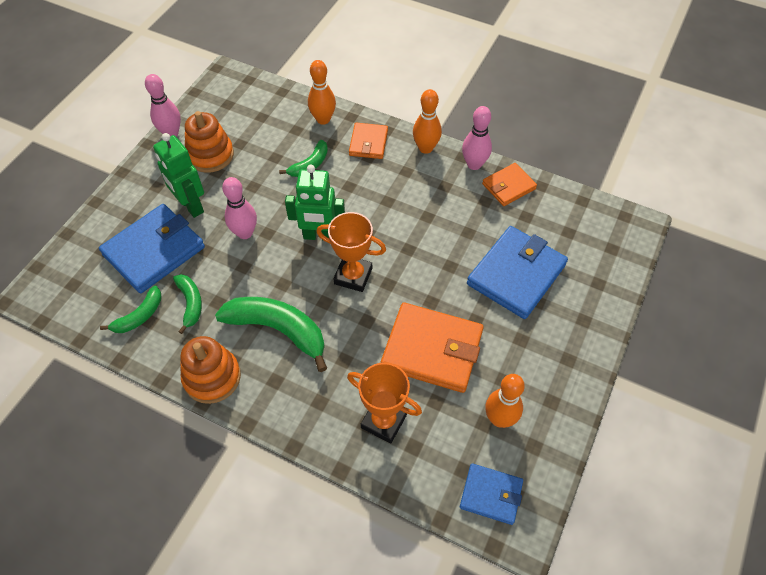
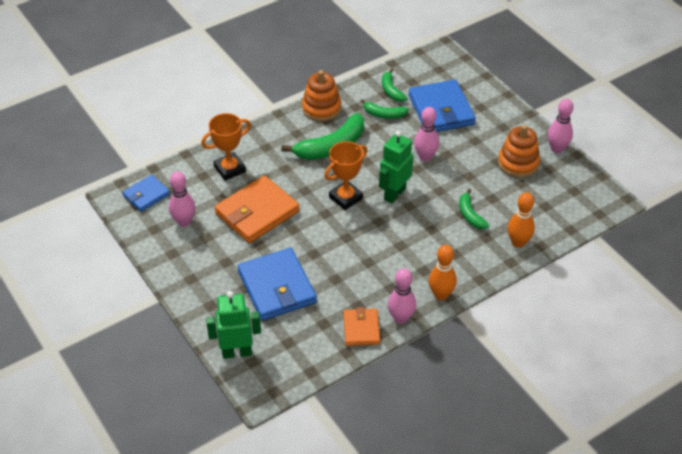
camera: 120 degrees right, 10 degrees down
(191, 206) = (471, 138): green robot -> green robot (237, 352)
(368, 143) = (471, 260): orange wallet -> none
(499, 419) = (184, 222): orange bowling pin -> pink bowling pin

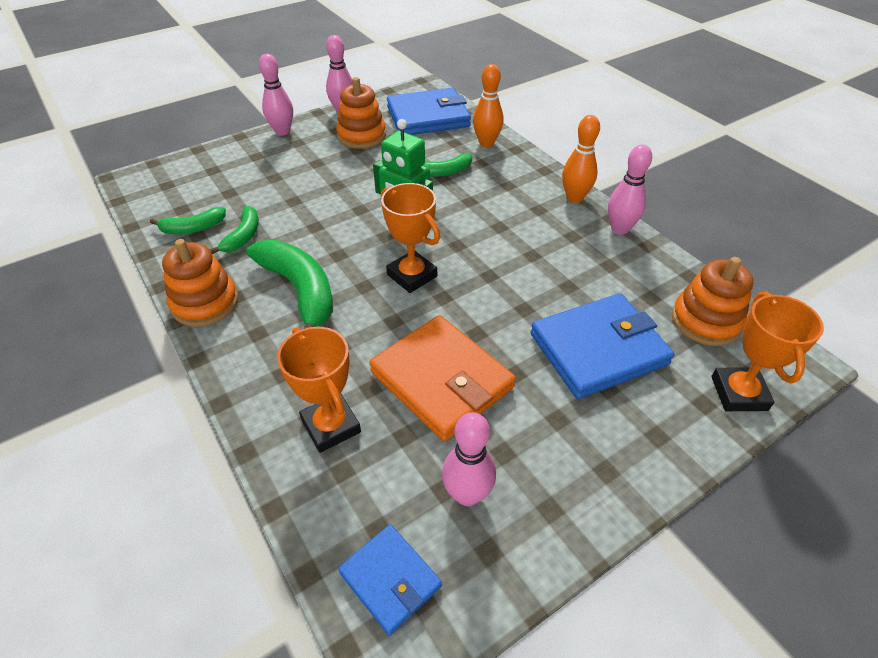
camera: 90 degrees left, 0 degrees up
(237, 352) = (738, 393): green robot -> orange trophy
(299, 350) = (705, 321): none -> orange stacking toy
(361, 329) = (647, 262): orange wallet -> none
(425, 157) = (339, 201): pink bowling pin -> pink bowling pin (282, 131)
(441, 110) = (251, 186): blue wallet -> blue wallet (428, 117)

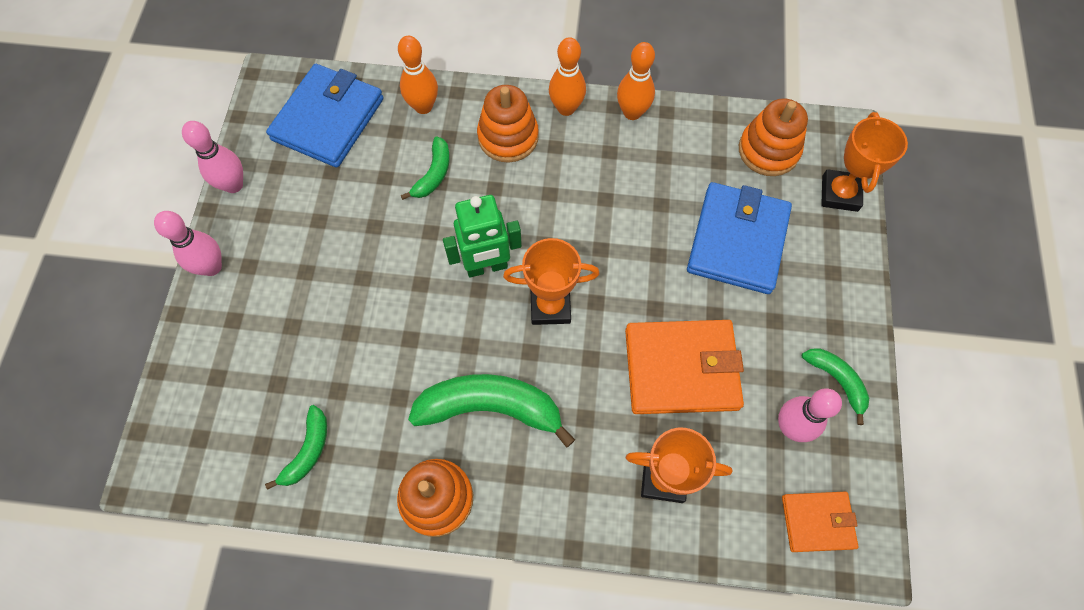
camera: 50 degrees left, 20 degrees up
(243, 236) = (365, 411): green banana -> green banana (836, 381)
(361, 136) = (299, 200): orange stacking toy -> orange stacking toy (508, 137)
(390, 579) = (817, 522): blue wallet -> orange wallet
(619, 229) = (632, 112): pink bowling pin -> orange bowling pin
(738, 393) = (839, 193): orange trophy -> orange trophy turned 60 degrees clockwise

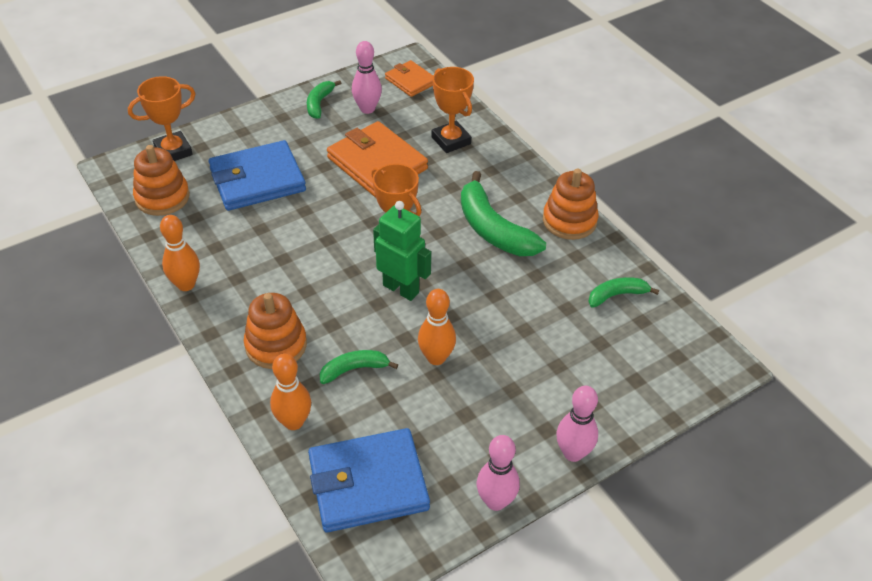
camera: 130 degrees left, 20 degrees down
(566, 108) = (215, 326): orange bowling pin -> orange bowling pin (436, 358)

